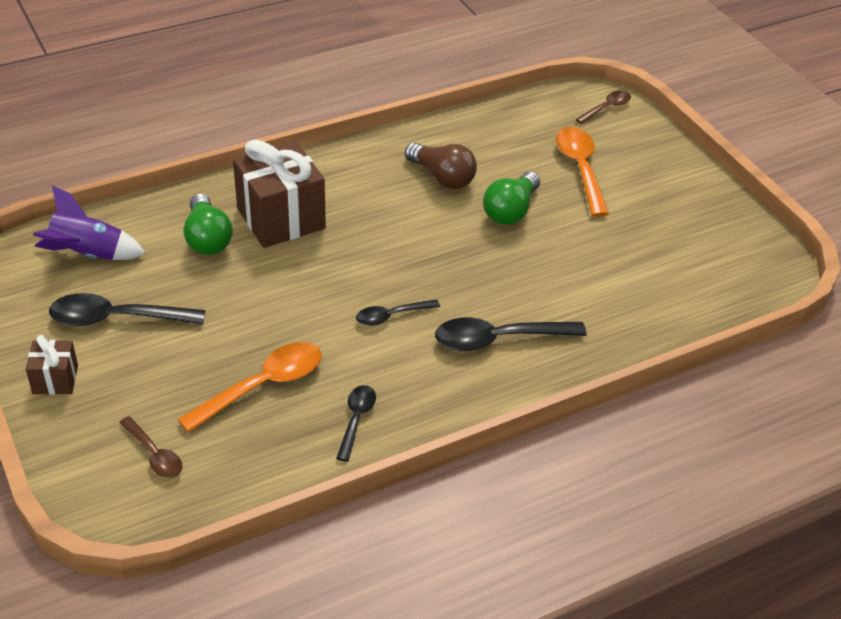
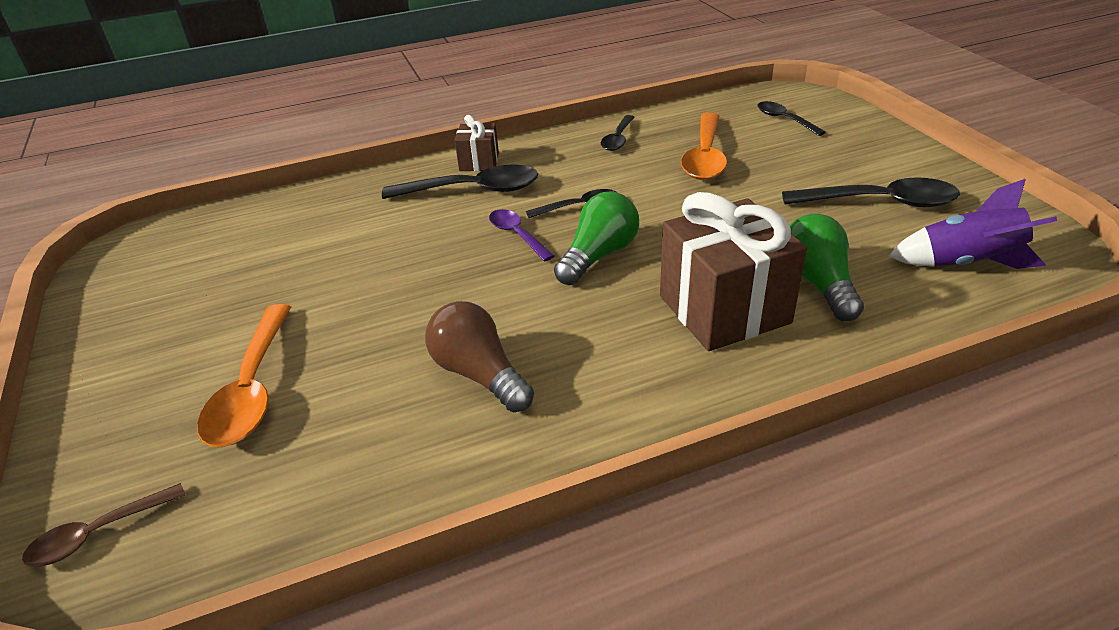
camera: 170 degrees left, 5 degrees down
(55, 379) = (906, 158): brown gift -> brown gift (479, 162)
(154, 455) = (784, 119): brown spoon -> black spoon
(263, 386) = (705, 157): orange spoon -> orange spoon turned 45 degrees counterclockwise
(442, 284) = (517, 235): none -> purple spoon
(511, 211) = (397, 320): green light bulb -> green light bulb (599, 255)

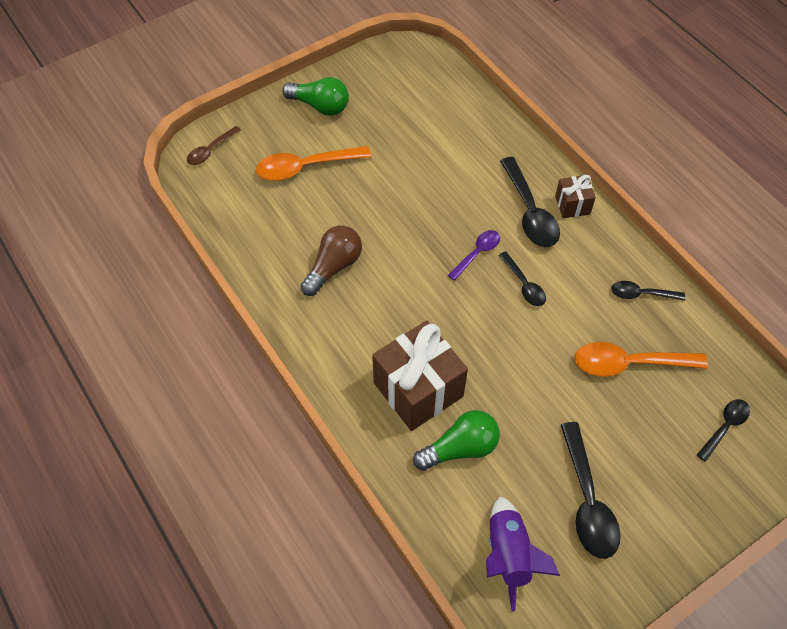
camera: 75 degrees right, 20 degrees up
(97, 534) = (210, 150): brown spoon -> brown spoon turned 90 degrees counterclockwise
(599, 255) = (464, 307): green light bulb -> green light bulb (320, 106)

